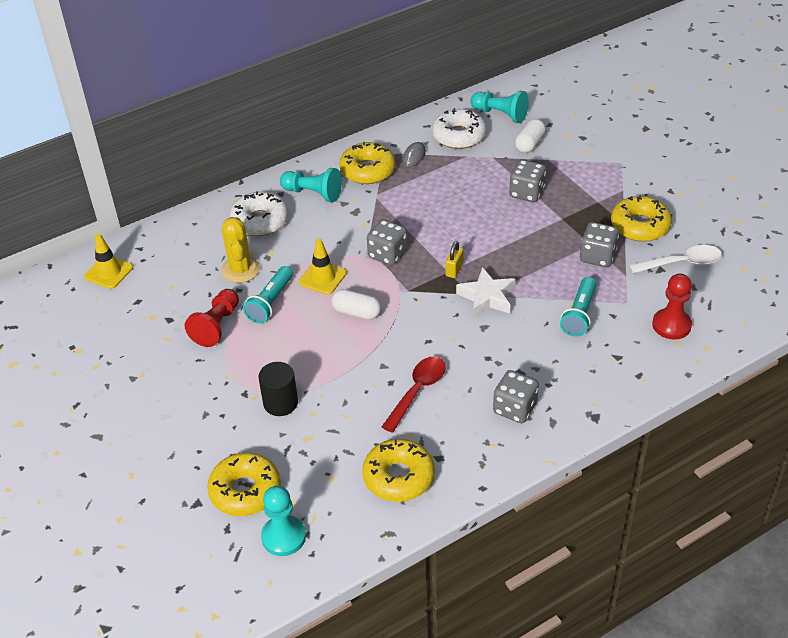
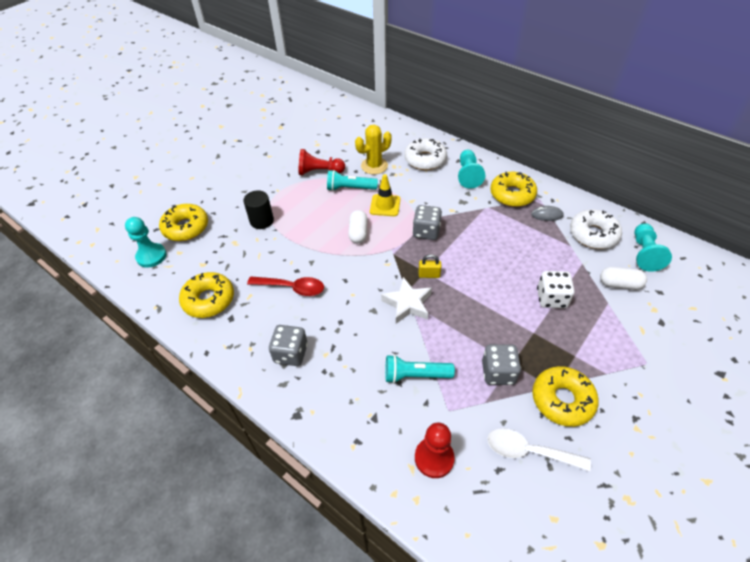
camera: 70 degrees right, 5 degrees up
(109, 272) = (346, 116): yellow traffic cone -> none
(526, 193) = (551, 298): grey dice -> white dice
(682, 263) = (529, 451): white spoon -> white spoon turned 135 degrees clockwise

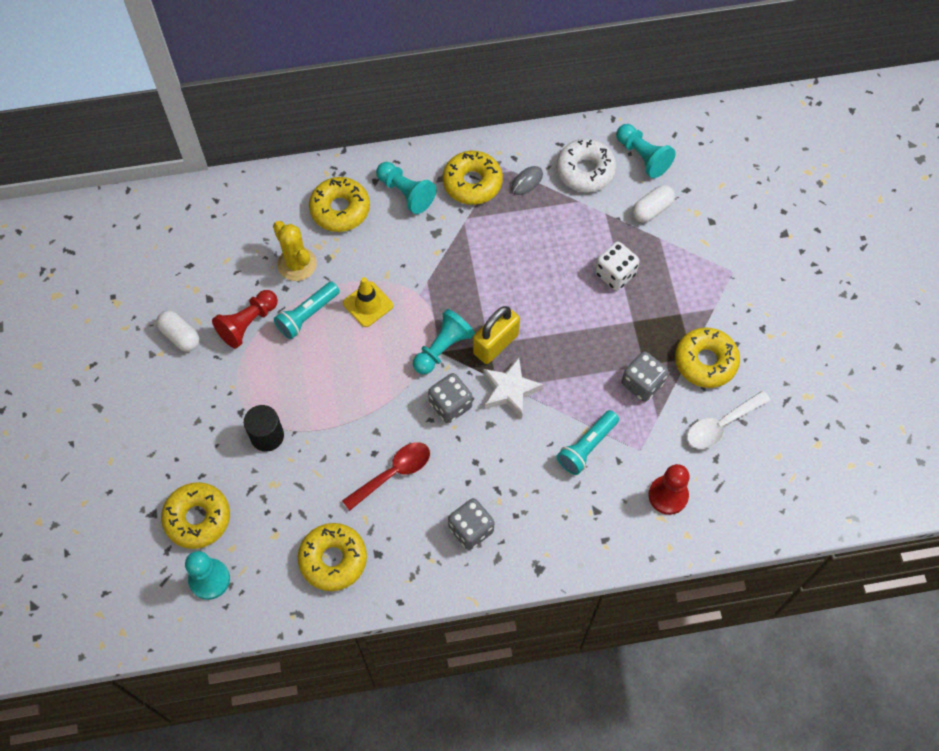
camera: 50 degrees left, 15 degrees up
(358, 233) = (380, 359): white capsule -> white capsule (180, 336)
(374, 166) = (297, 264): yellow cactus -> yellow cactus turned 45 degrees counterclockwise
(397, 253) = (443, 348): none -> turquoise pawn
(425, 160) = (340, 209): white donut -> yellow donut
(426, 232) = (441, 299): grey dice -> grey dice (450, 405)
(429, 275) = (495, 344): yellow padlock -> yellow padlock, size x1.85

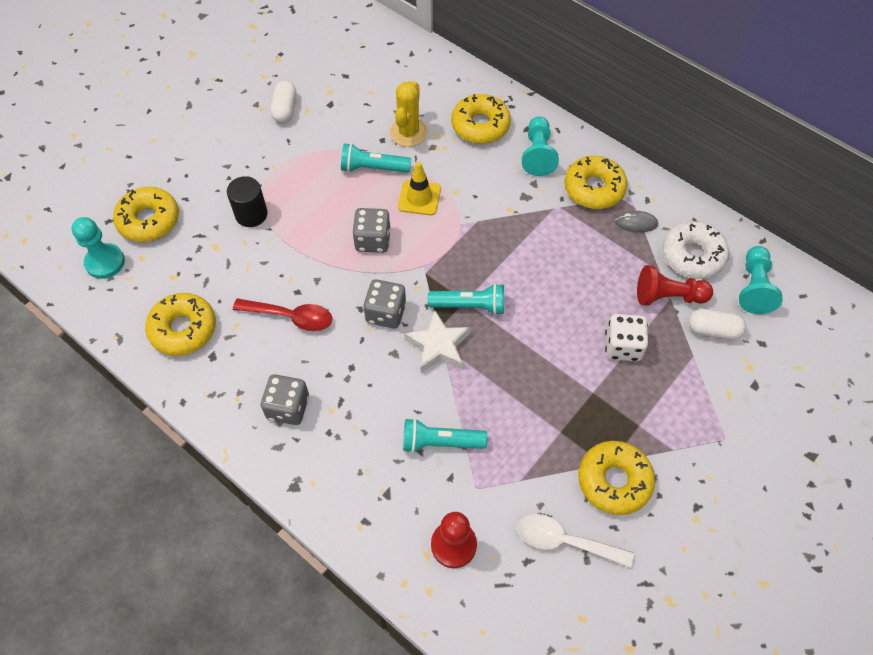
camera: 50 degrees right, 5 degrees down
(248, 323) = (331, 139): red pawn -> red pawn (668, 296)
(443, 348) = (430, 272): turquoise pawn -> none
(495, 344) = (469, 306): yellow padlock -> turquoise flashlight
(642, 383) = (541, 443): grey dice -> grey dice (373, 240)

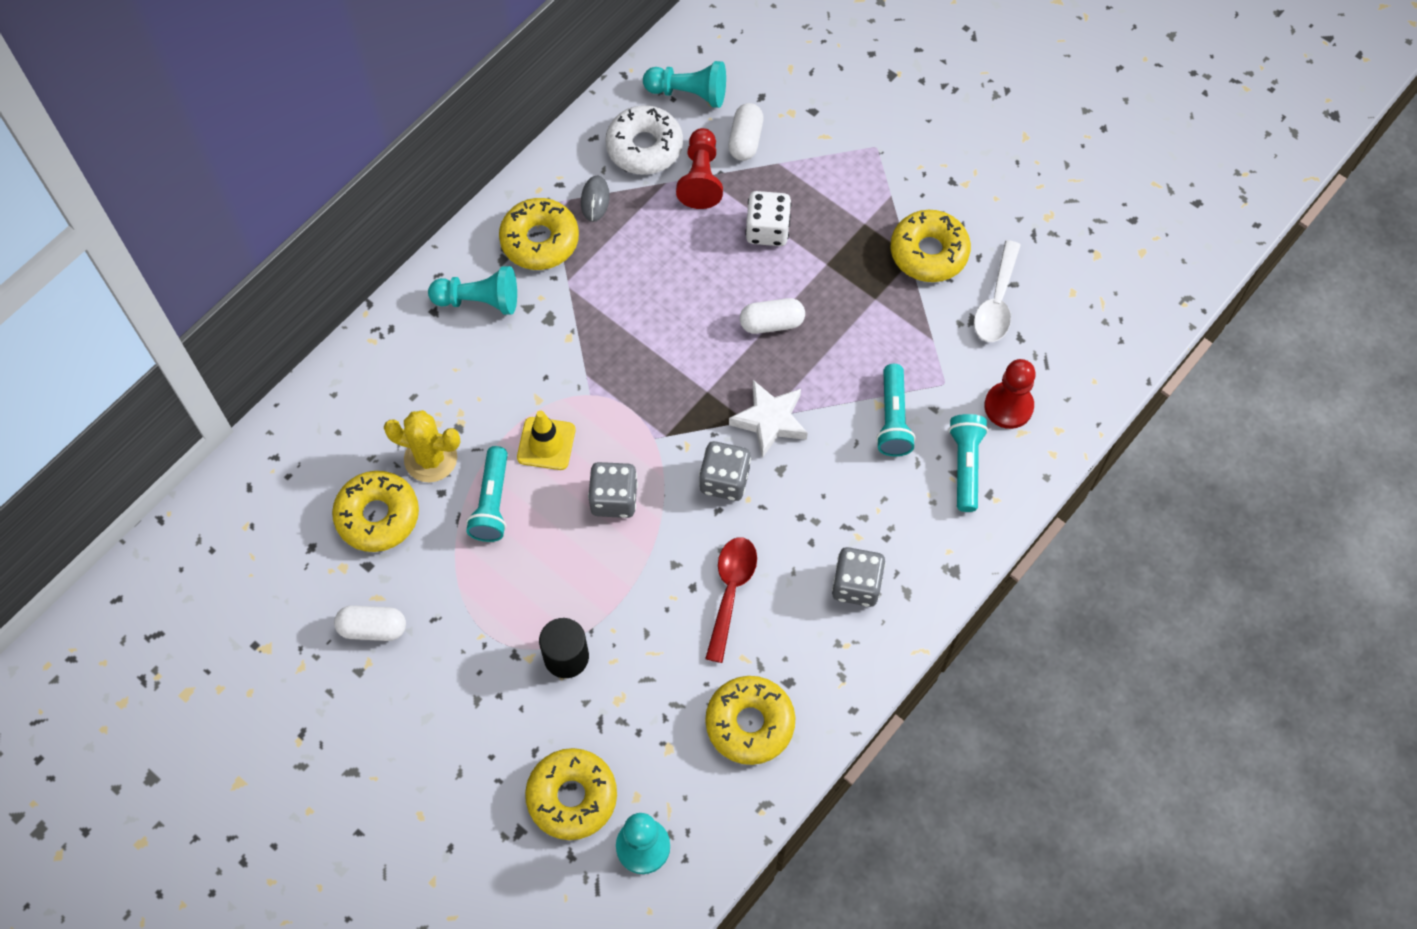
camera: 90 degrees left, 5 degrees up
(469, 306) = (714, 386): turquoise flashlight -> turquoise flashlight (965, 465)
(480, 125) = (424, 368): yellow donut -> yellow donut (378, 516)
(530, 348) = (771, 323): none -> white capsule

